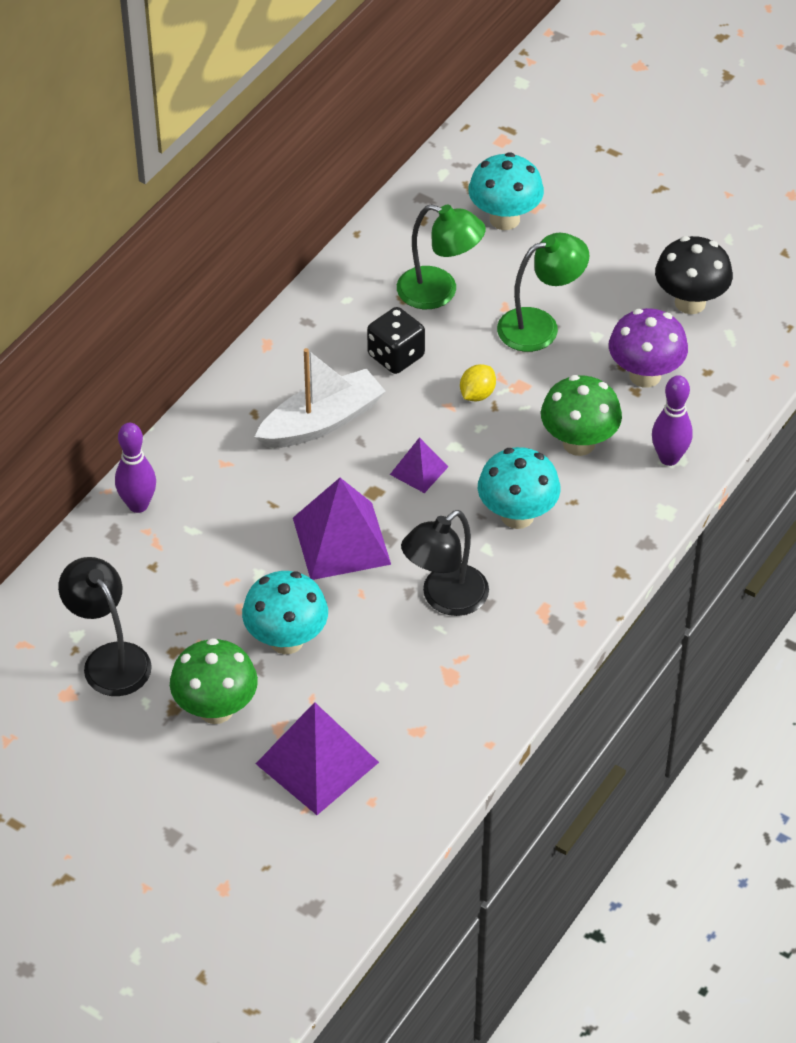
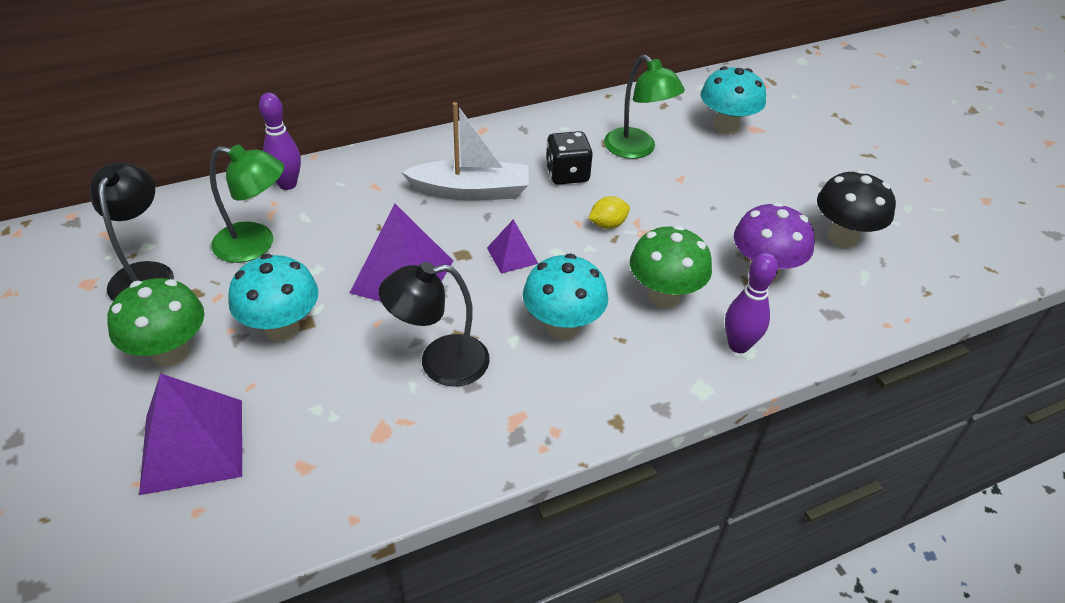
camera: 30 degrees right, 5 degrees down
(540, 326) = (698, 201): green lamp -> green lamp (256, 245)

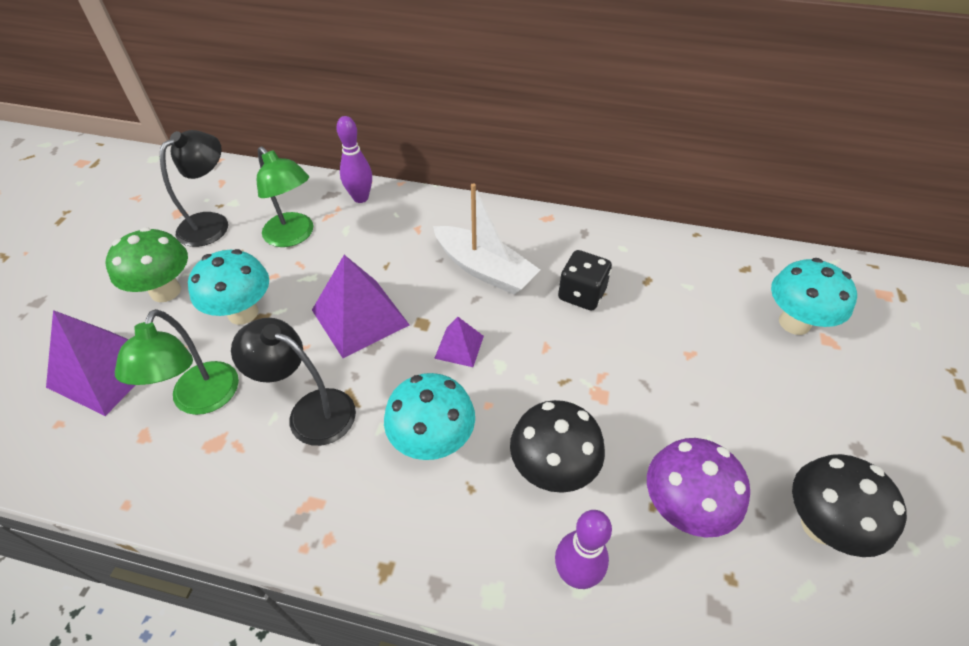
camera: 40 degrees right, 5 degrees up
(607, 224) = (570, 363): yellow lemon -> none
(637, 150) = (672, 302): green lamp -> green lamp (201, 400)
(664, 296) = (552, 469): green mushroom -> black mushroom

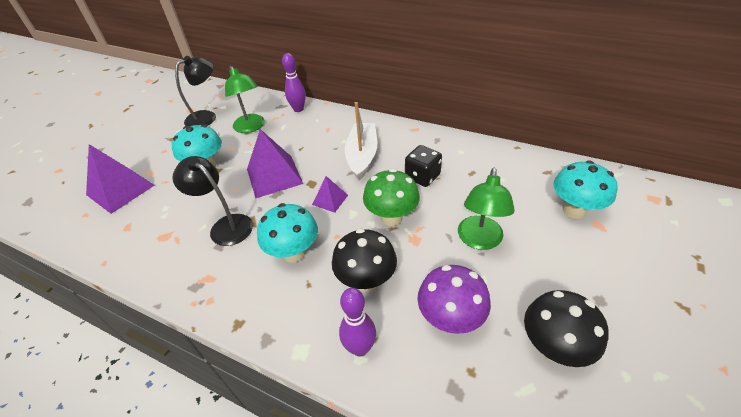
camera: 15 degrees right, 5 degrees down
(166, 291) = (168, 151): green mushroom -> green mushroom (391, 217)
(201, 400) = (165, 212): green lamp -> green lamp (479, 240)
(484, 269) = (362, 156): white boat -> white boat turned 135 degrees counterclockwise

